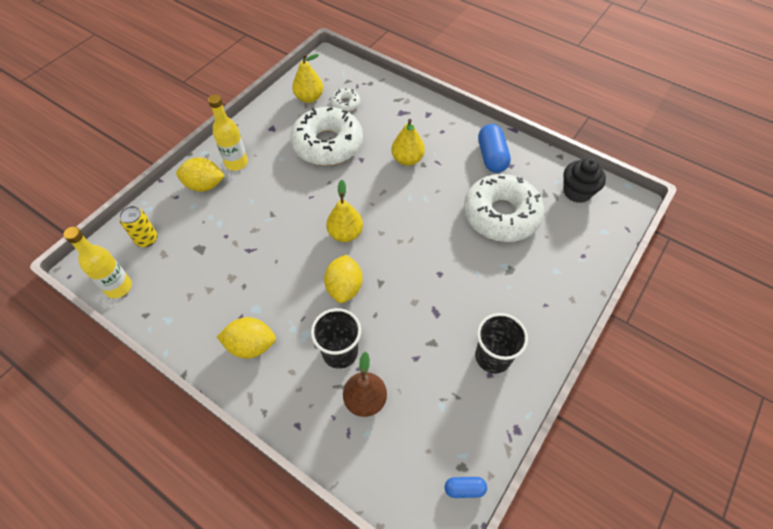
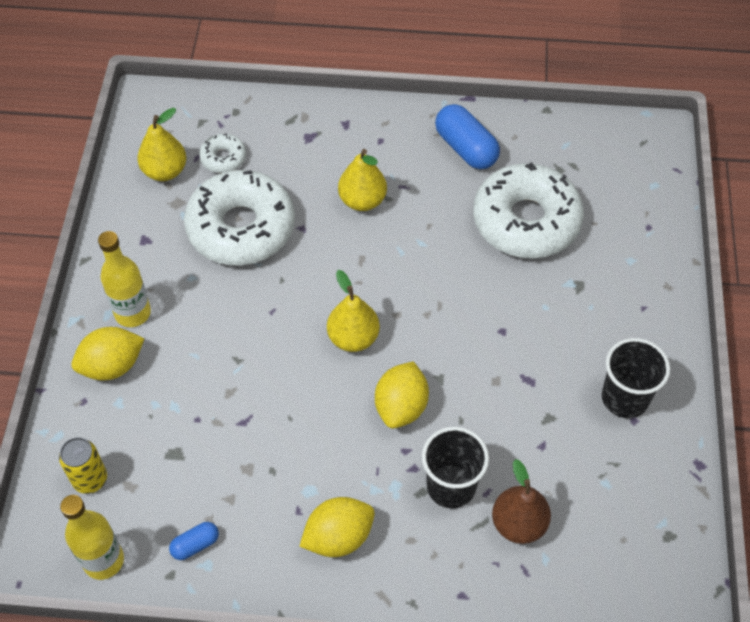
camera: 30 degrees left, 0 degrees up
(344, 288) = (401, 407): yellow lemon -> yellow lemon turned 45 degrees clockwise
(464, 489) = (686, 556): blue capsule -> blue capsule (195, 545)
(577, 192) = (594, 149): black cupcake -> none

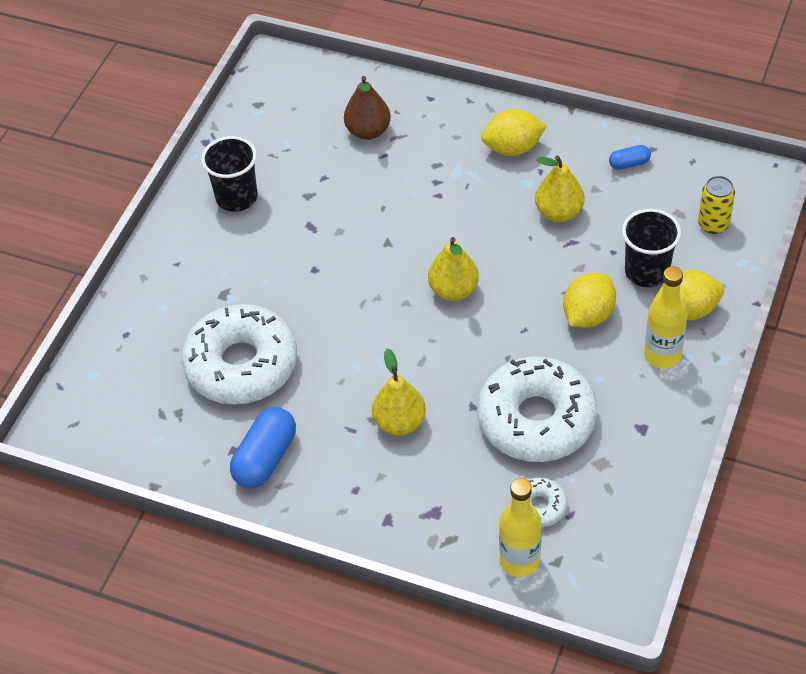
camera: 160 degrees left, 5 degrees down
(103, 560) = (705, 167): yellow bottle -> yellow bottle (519, 560)
(165, 171) = (609, 505): yellow pear -> yellow pear (559, 212)
(401, 407) = (430, 227): yellow lemon -> yellow lemon (588, 315)
(451, 486) = (410, 164): black cup -> black cup (647, 271)
(465, 148) = (265, 458): blue capsule -> blue capsule turned 45 degrees clockwise

